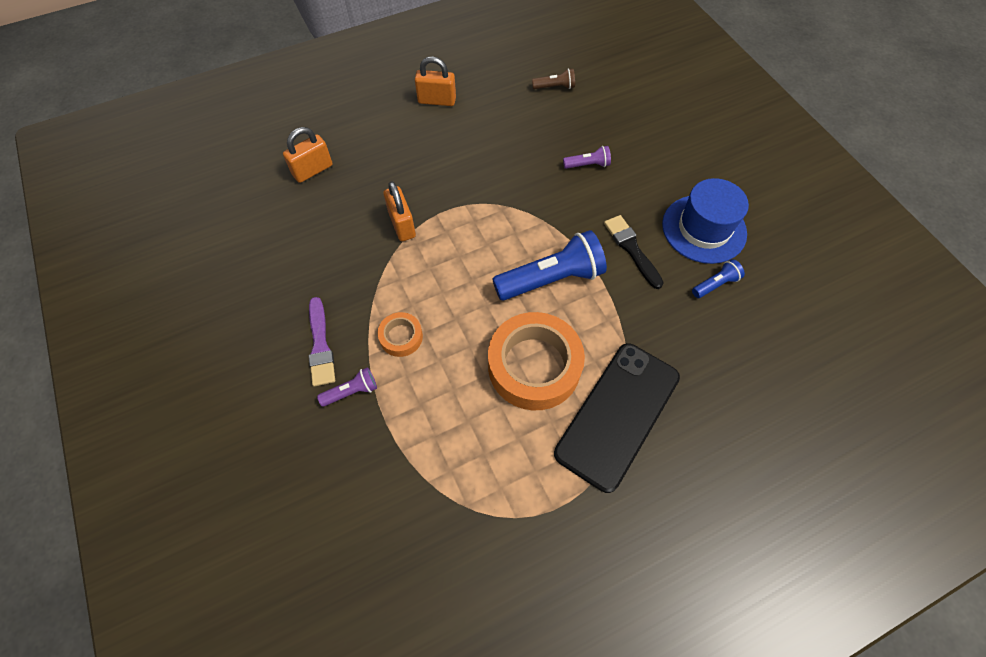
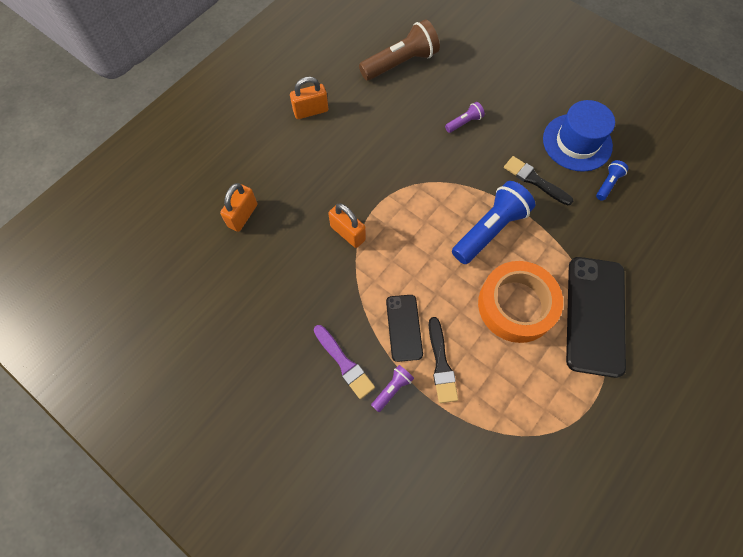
camera: 25 degrees left, 5 degrees up
(401, 337) = (404, 327): orange tape -> black phone
(417, 389) = (441, 364): none -> black brush
(555, 87) = (400, 63): brown flashlight -> brown flashlight, size x2.10

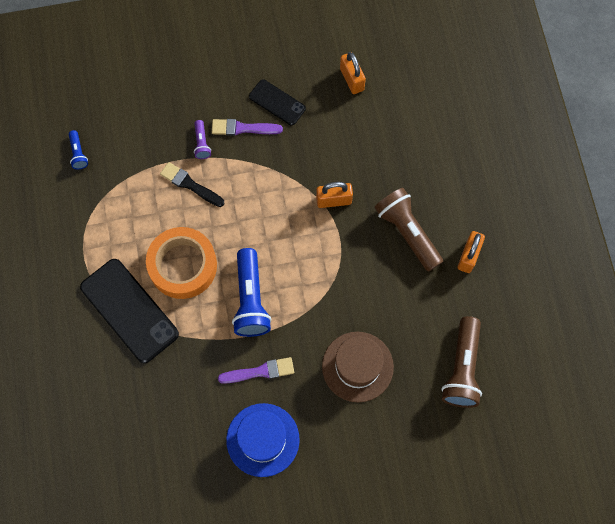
camera: 130 degrees right, 5 degrees up
(243, 215) = (409, 142): orange padlock -> orange padlock (351, 79)
(327, 162) = (407, 232): none -> brown flashlight
(404, 327) = (233, 181): black phone -> black phone (277, 102)
(464, 122) = (357, 366): purple flashlight -> brown hat
(535, 180) = (260, 371): black brush -> purple brush
(608, 184) = (208, 425): blue flashlight -> blue flashlight (78, 153)

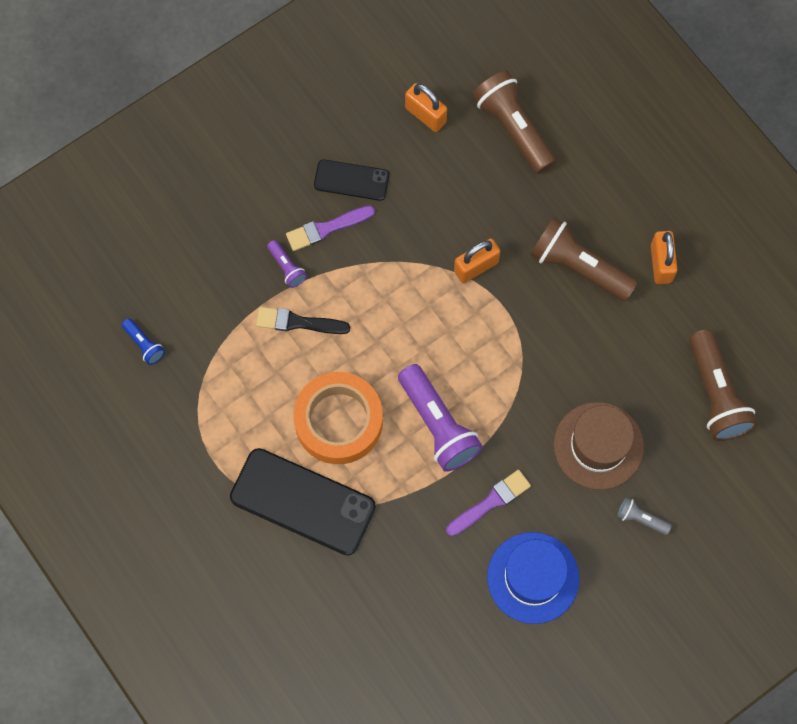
camera: 25 degrees left, 0 degrees up
(250, 300) = (438, 425): blue flashlight -> purple flashlight
(362, 433) = (640, 519): none -> grey flashlight
(409, 114) = (513, 128): none -> brown flashlight

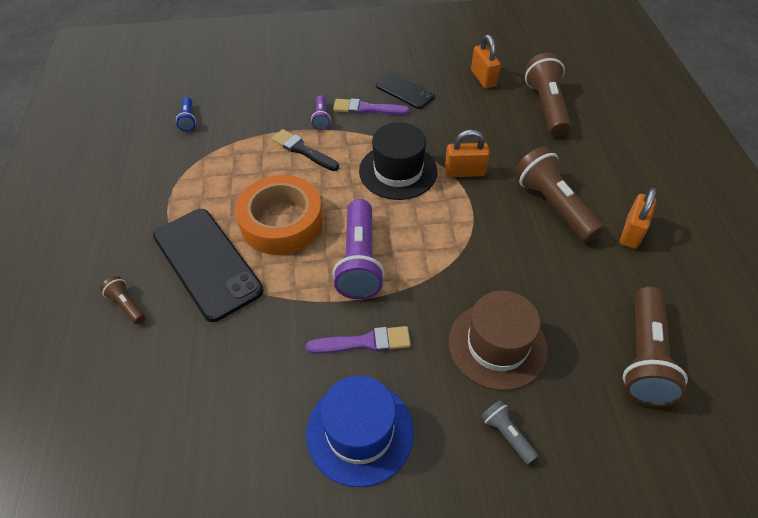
camera: 30 degrees right, 20 degrees down
(265, 580) = (127, 305): none -> brown flashlight
(411, 300) = (398, 171): none -> black hat

